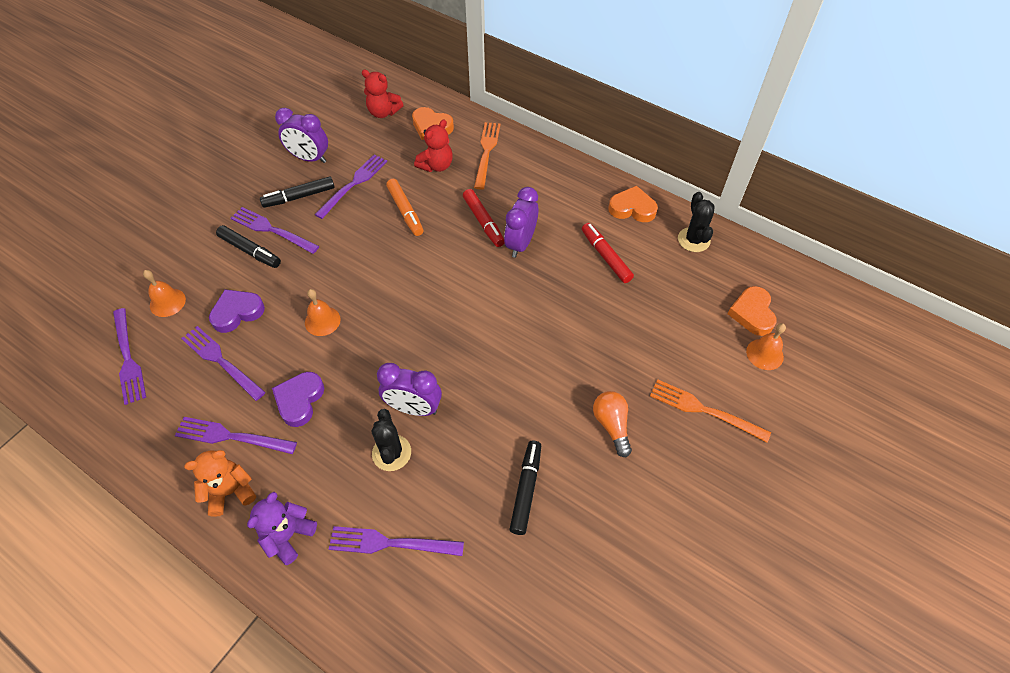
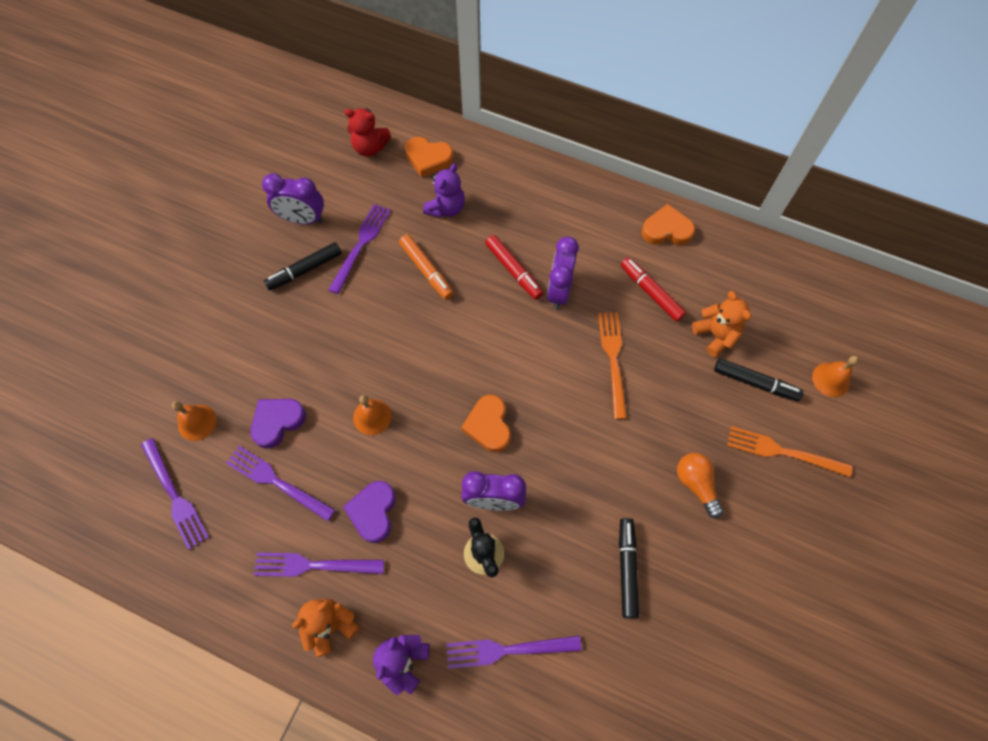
camera: 10 degrees left, 10 degrees up
(250, 251) = (270, 345): black marker -> black marker (755, 383)
(271, 230) = (285, 316): purple fork -> none
(436, 166) = (446, 208): red teddy bear -> purple teddy bear
(486, 152) = (496, 182): orange fork -> orange fork (613, 359)
(659, 300) = (715, 335): none -> orange teddy bear
(693, 240) = (737, 258): black cactus -> none
(752, 313) = (811, 335): orange heart -> orange heart (488, 425)

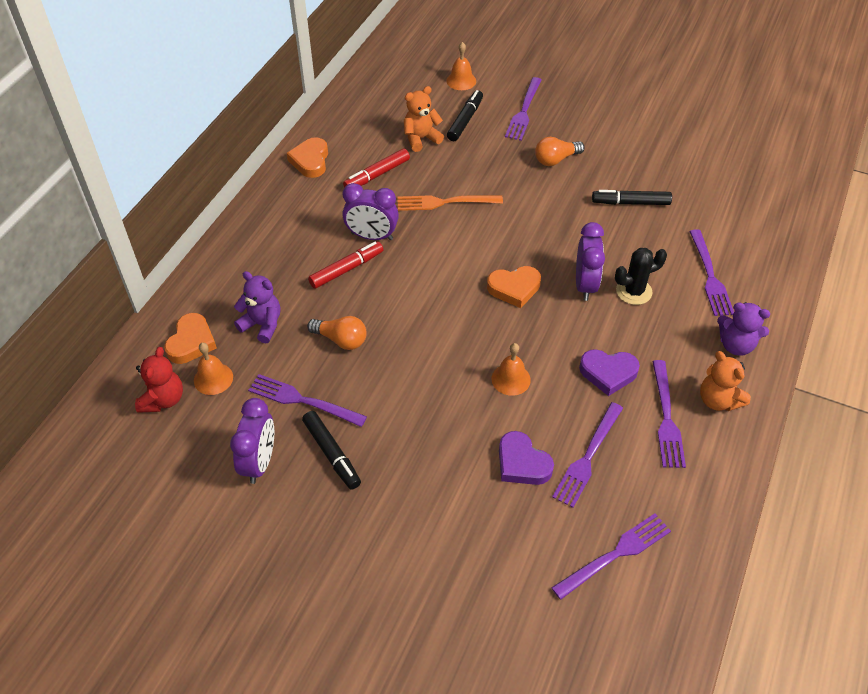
camera: 90 degrees left, 15 degrees down
(197, 422) = (528, 544): orange bell -> orange bell (213, 378)
(426, 270) = (341, 340): orange marker -> orange light bulb
(782, 452) = (524, 112): orange fork -> purple fork

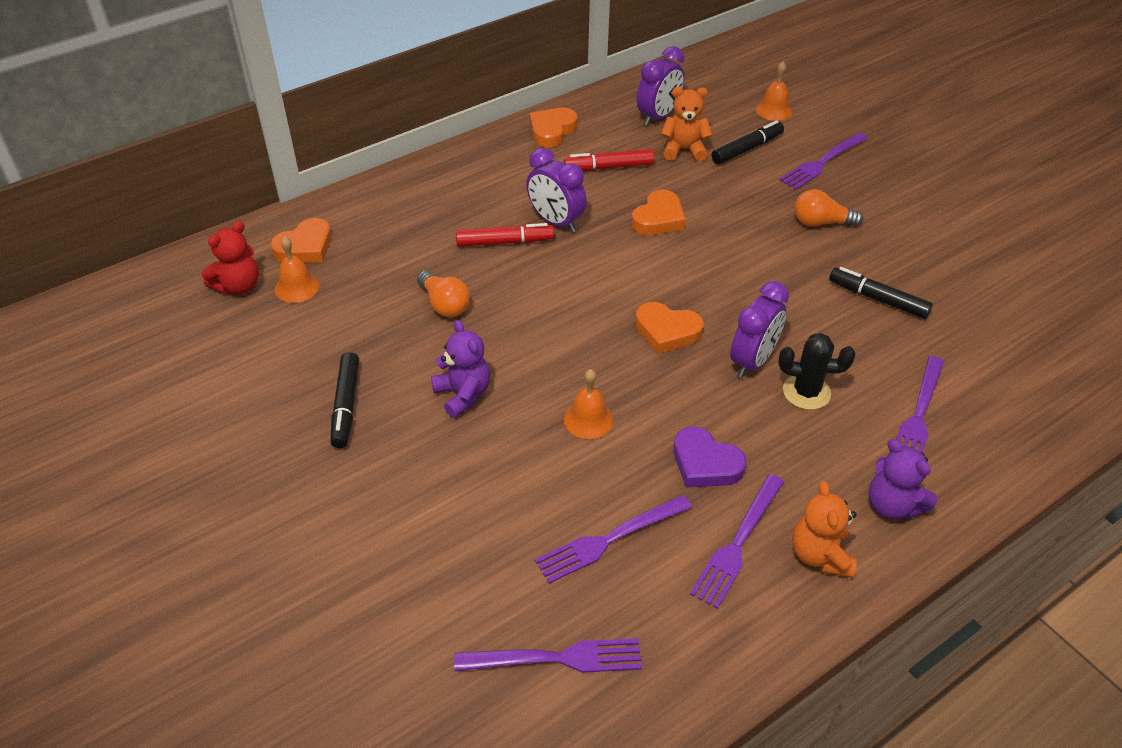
camera: 30 degrees right, 5 degrees down
(259, 462) = (273, 381): purple clock -> purple clock (658, 116)
(262, 325) = (381, 259): purple teddy bear -> purple teddy bear (463, 394)
(302, 400) = (360, 343): purple fork -> none
(444, 202) = (658, 218): orange fork -> orange heart
(522, 463) = (530, 509): purple heart -> none

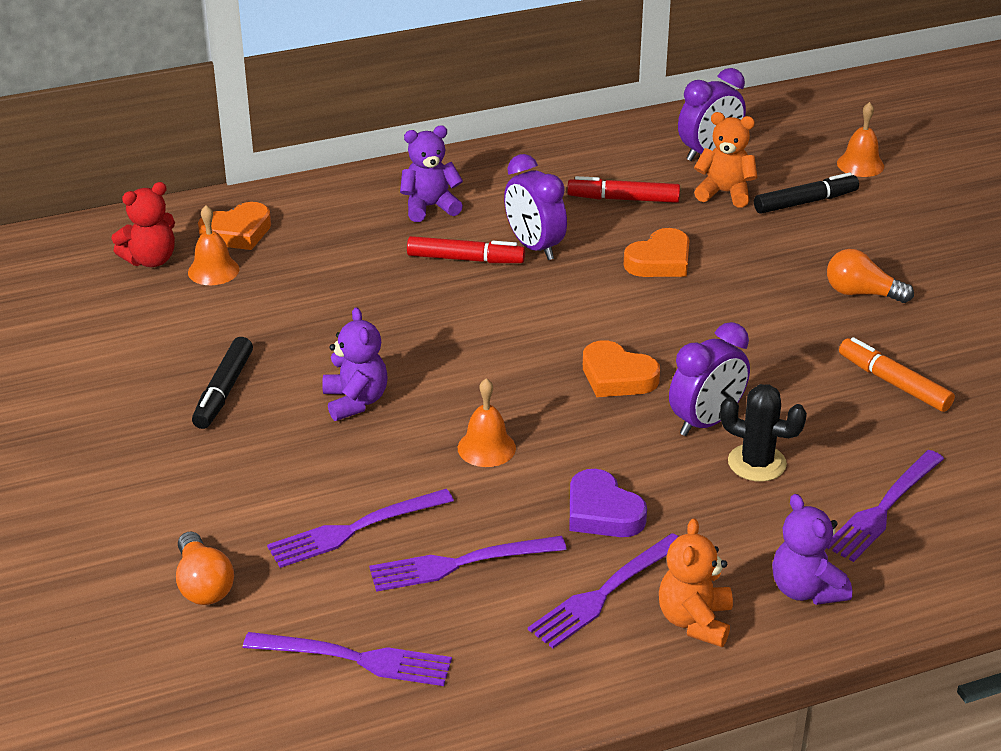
camera: 15 degrees right, 10 degrees down
(444, 304) = (370, 311): orange light bulb -> orange light bulb (203, 584)
(458, 198) = (430, 207): none -> purple teddy bear
(552, 131) = (571, 152): orange heart -> none
(821, 163) = (894, 230): purple fork -> purple fork (353, 530)
(877, 299) = (893, 383): black marker -> orange marker

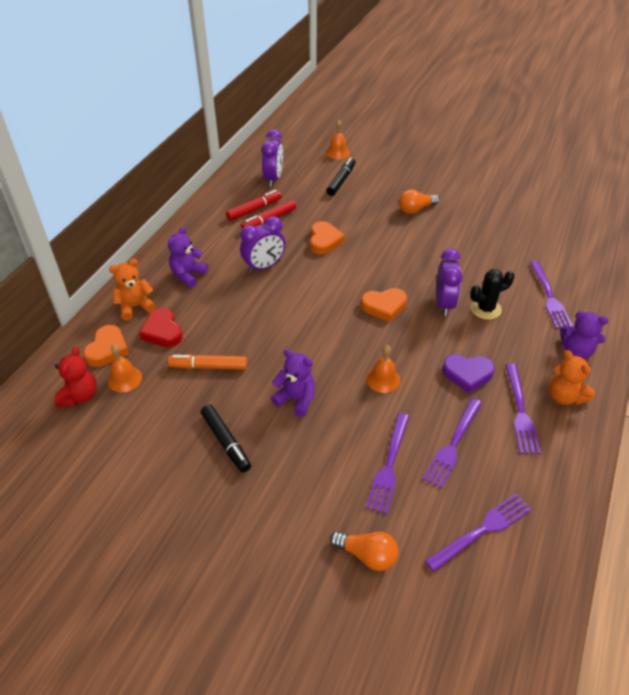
camera: 45 degrees left, 10 degrees up
(316, 248) = (163, 331): none -> red heart
(465, 259) = (242, 292): red marker -> red marker (254, 210)
(534, 247) = (264, 266): purple clock -> purple clock turned 45 degrees counterclockwise
(724, 193) = (305, 194): orange teddy bear -> orange teddy bear (135, 307)
(893, 383) = (479, 241): orange marker -> orange marker (208, 366)

